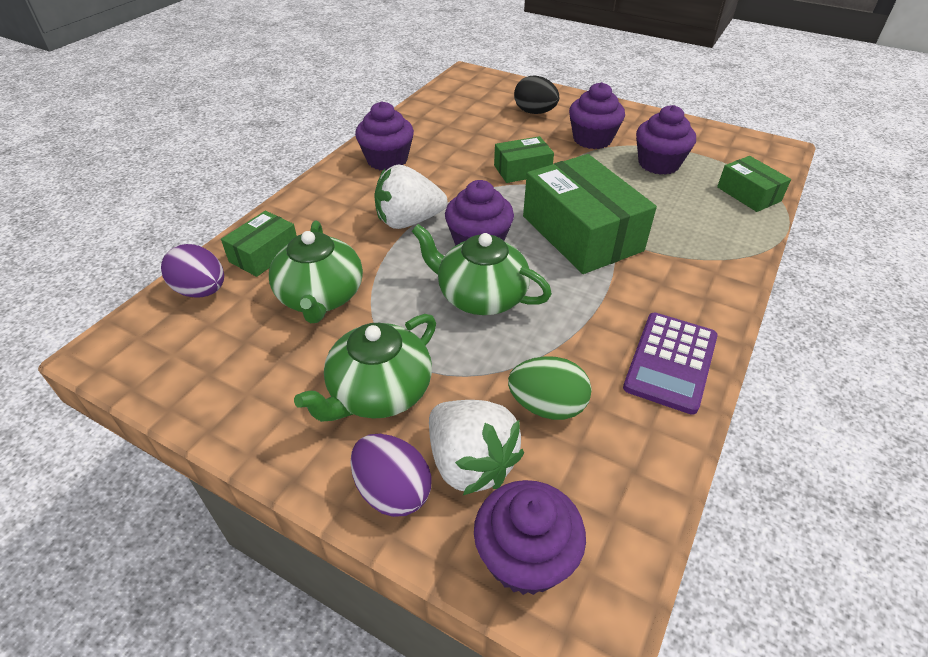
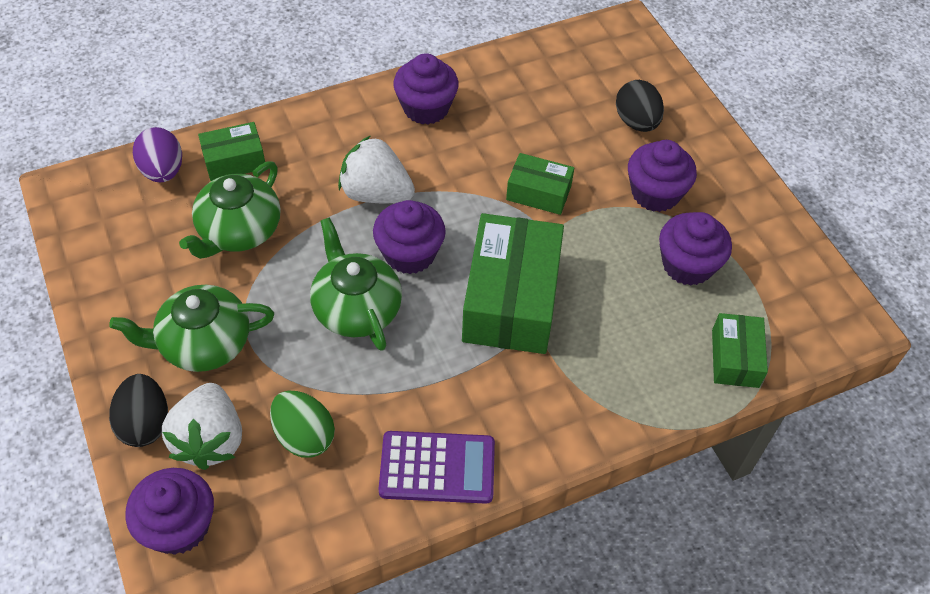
camera: 35 degrees right, 10 degrees up
(393, 491) = (145, 423): purple egg -> black egg
(670, 362) = (437, 468): purple calculator -> purple calculator turned 150 degrees counterclockwise

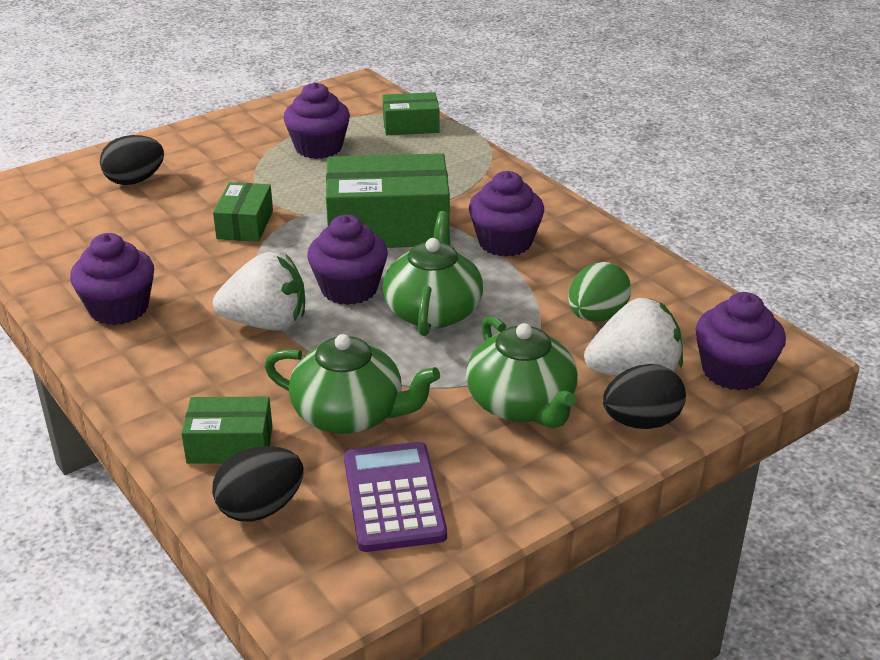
camera: 100 degrees left, 20 degrees down
(163, 171) = (260, 508): purple egg -> black egg
(234, 160) = (230, 444): green box -> green box turned 60 degrees counterclockwise
(356, 308) = (433, 311): green teapot -> green teapot turned 135 degrees clockwise
(376, 193) = (266, 323): white strawberry -> white strawberry turned 105 degrees counterclockwise
(437, 468) = (586, 242): purple calculator -> purple calculator (394, 497)
(655, 193) = (234, 166): purple cupcake -> purple cupcake (505, 242)

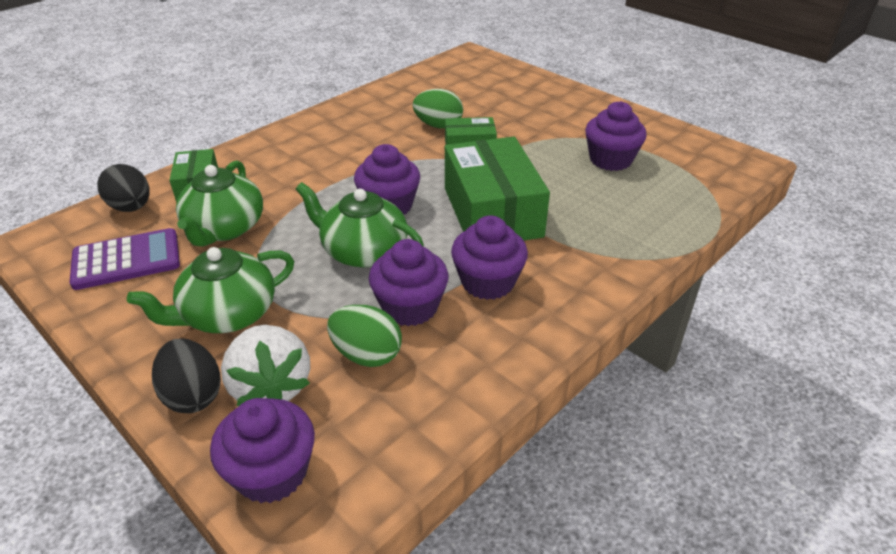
camera: 80 degrees right, 5 degrees up
(119, 308) = (349, 122): purple cupcake -> purple cupcake (410, 307)
(135, 180) = (514, 96): black egg -> none
(176, 240) = (438, 125): none -> green egg
(266, 323) = (337, 177): white strawberry -> none
(411, 126) = (688, 201): green box -> none
(433, 311) = (363, 251): green teapot -> green teapot turned 150 degrees counterclockwise

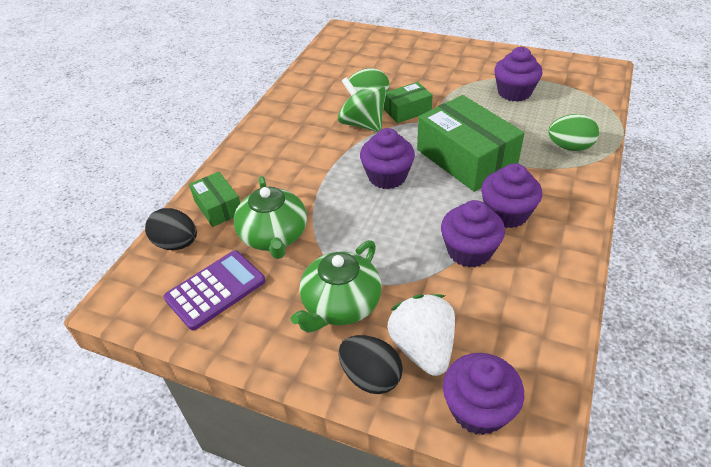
camera: 20 degrees left, 5 degrees up
(271, 387) = (423, 348): white strawberry -> white strawberry turned 150 degrees counterclockwise
(363, 251) = (399, 219): green teapot -> none
(367, 355) = (469, 298): green egg -> green egg (569, 147)
(409, 148) = (362, 124): none -> green spinning top

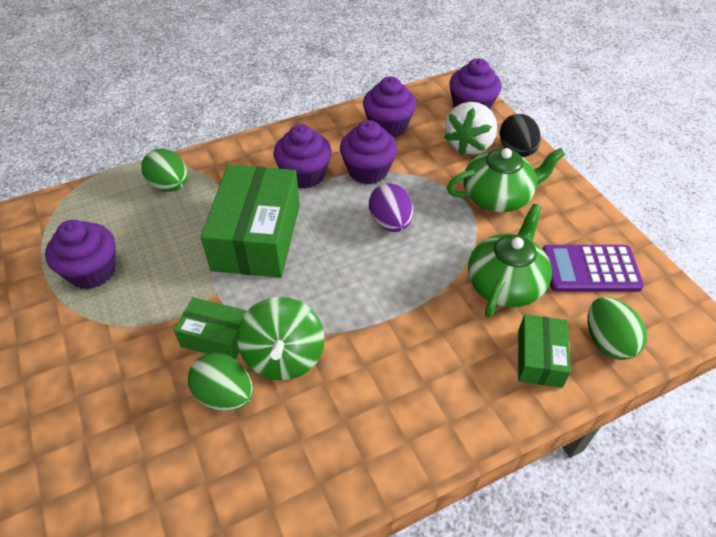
camera: 140 degrees left, 5 degrees up
(176, 244) = (607, 342): black egg -> green egg
(387, 176) = (345, 270): purple cupcake -> purple cupcake (388, 126)
(398, 223) = (390, 223): none -> purple egg

